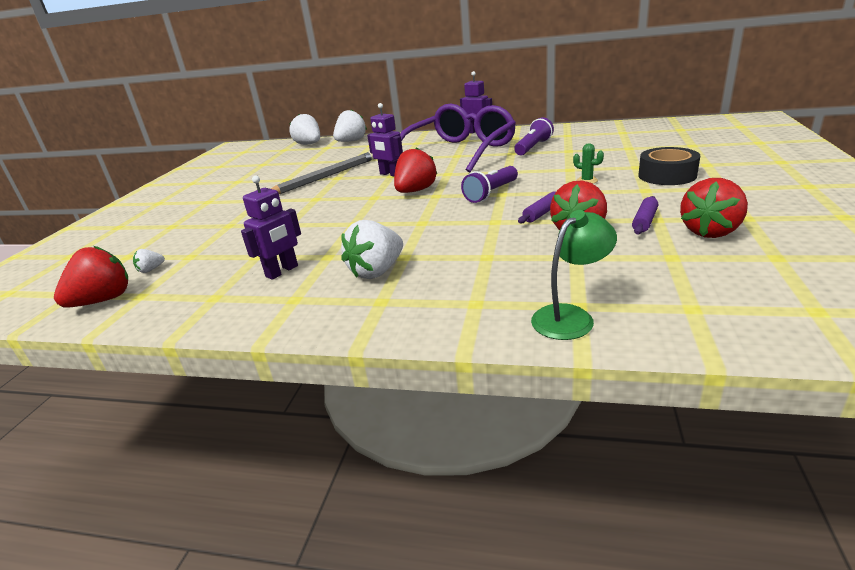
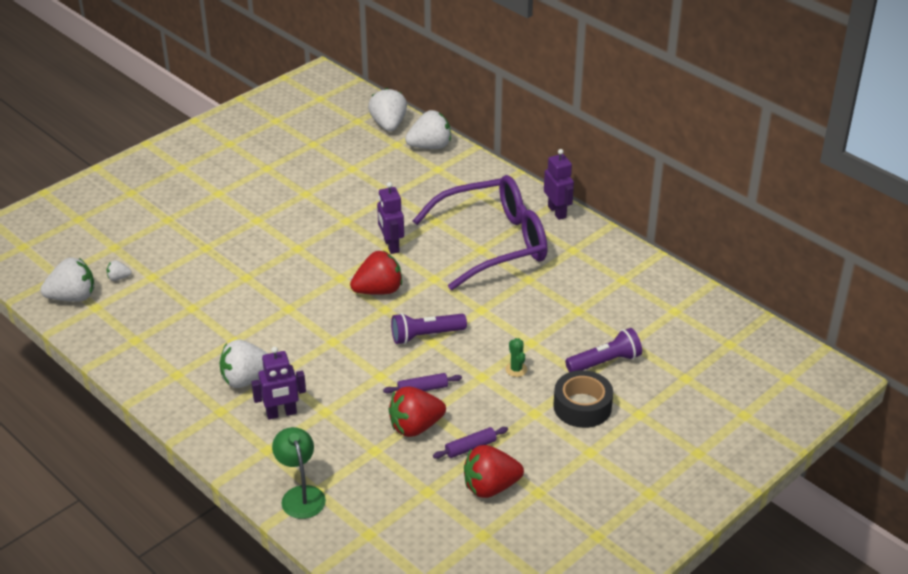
camera: 30 degrees right, 10 degrees up
(103, 300) = (73, 297): red strawberry -> white strawberry
(282, 271) = (193, 338): purple robot -> purple robot (281, 413)
(325, 177) = (338, 212): grey pencil -> none
(533, 147) = (560, 282): purple flashlight -> purple flashlight (605, 362)
(570, 316) = (301, 495): green lamp -> green lamp turned 105 degrees counterclockwise

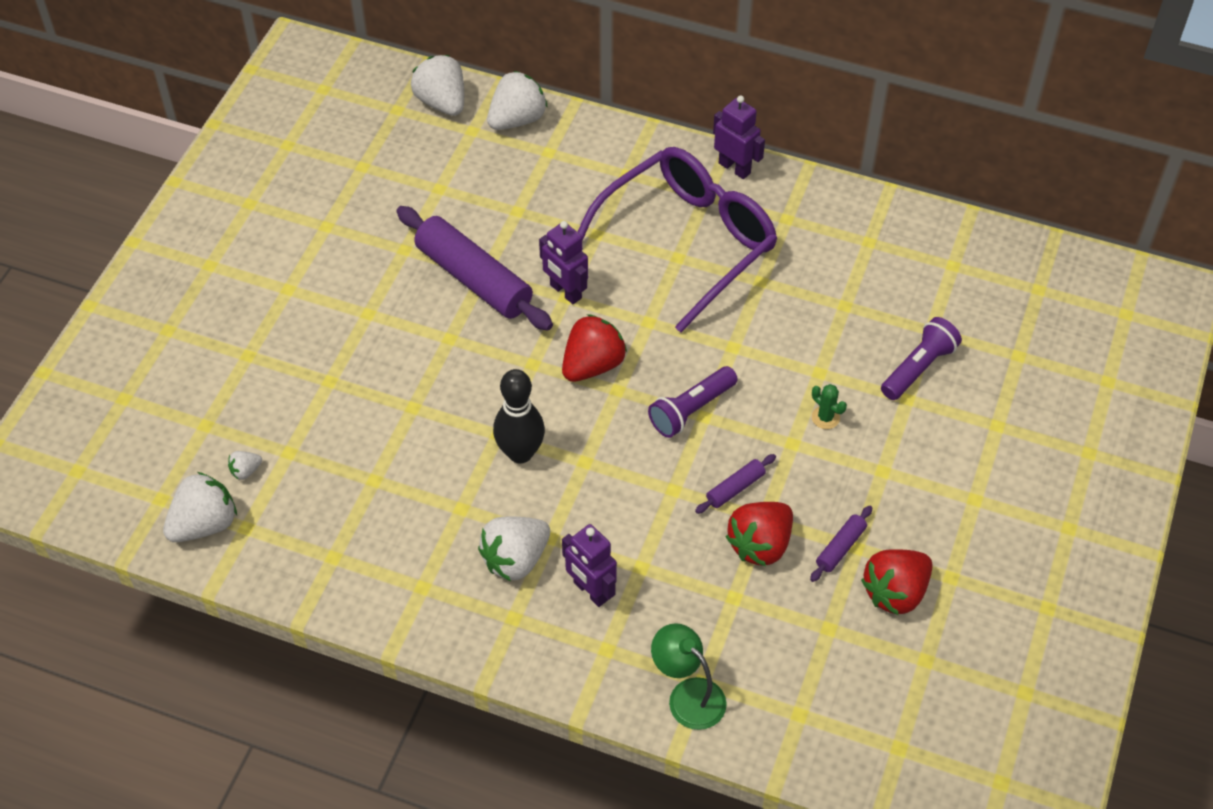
camera: 25 degrees left, 15 degrees up
(281, 413) = (590, 591): purple robot -> purple robot turned 90 degrees clockwise
(294, 323) = (520, 453): none -> black bowling pin
(337, 221) = (474, 279): none -> purple rolling pin
(582, 406) = (930, 440): black tape -> none

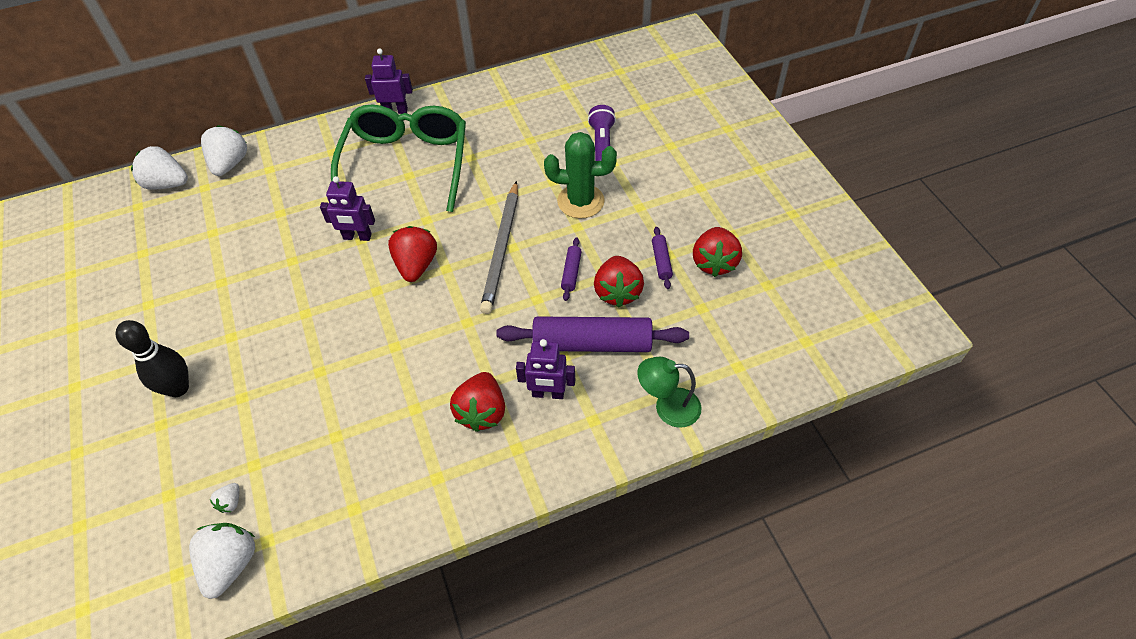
camera: 40 degrees left, 0 degrees up
(474, 279) = (288, 268): purple rolling pin -> purple rolling pin (592, 343)
(515, 559) = (482, 412): white strawberry -> red strawberry
(520, 453) = (420, 347): black bowling pin -> black bowling pin (178, 388)
(688, 242) = (406, 163): purple glasses -> green glasses
(691, 410) = (502, 249): purple flashlight -> grey pencil
(825, 417) = (580, 201): green cactus -> green cactus, size x2.28

